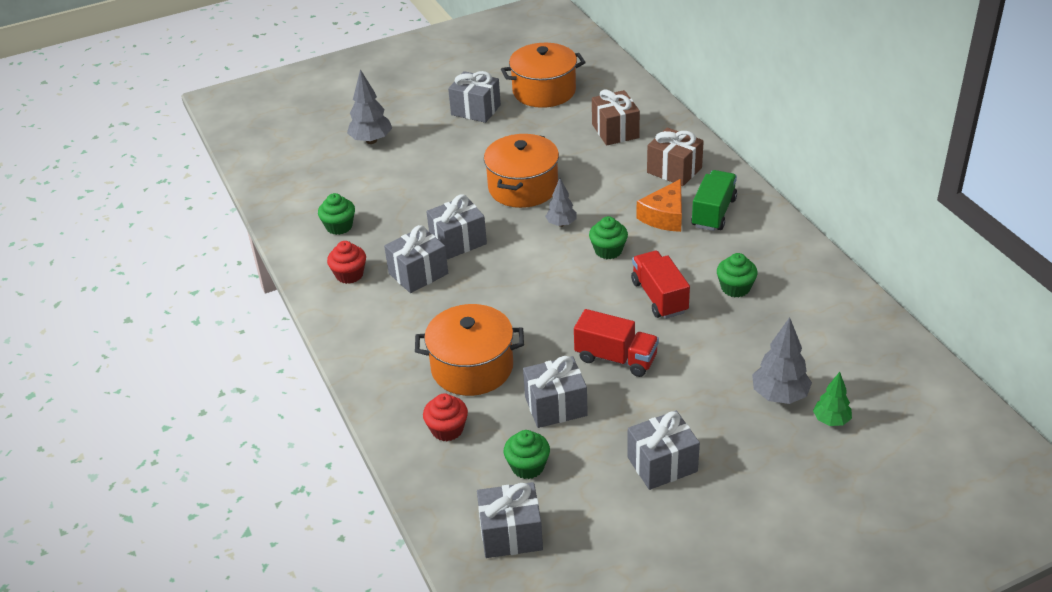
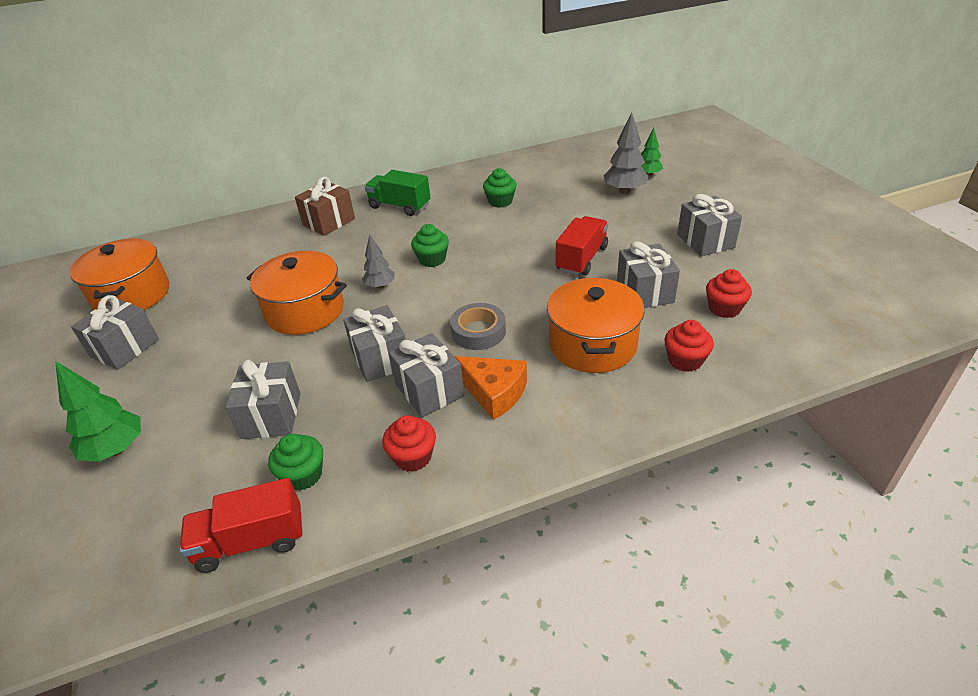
camera: 85 degrees left, 0 degrees up
(371, 140) = (116, 449): grey tree -> green tree
(492, 293) = (478, 332): none -> grey tape
(511, 534) = (809, 318): grey gift -> grey gift (271, 415)
(527, 466) = (724, 308): green cupcake -> red cupcake
(615, 131) = (244, 251): brown gift -> none
(659, 297) = (504, 235): red truck -> red truck (251, 541)
(664, 216) = (394, 229): orange cheese -> orange cheese (494, 392)

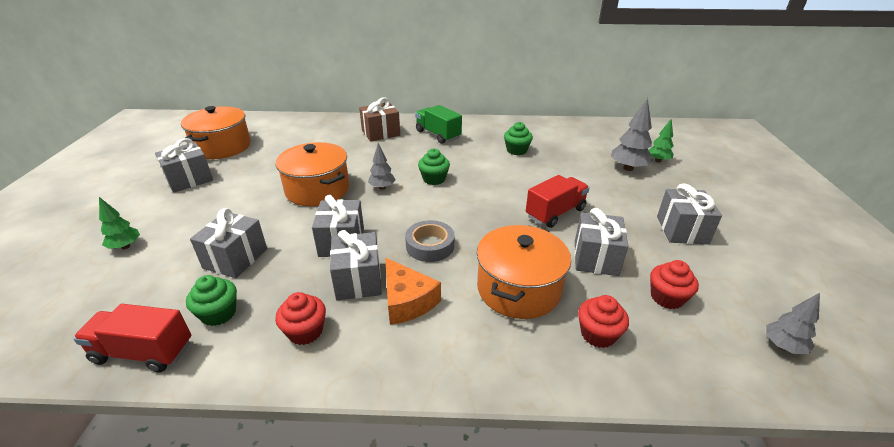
camera: 20 degrees right, 5 degrees down
(116, 449) = (125, 246): green tree -> green tree, size x0.64
(830, 318) = (782, 346): none -> grey tree

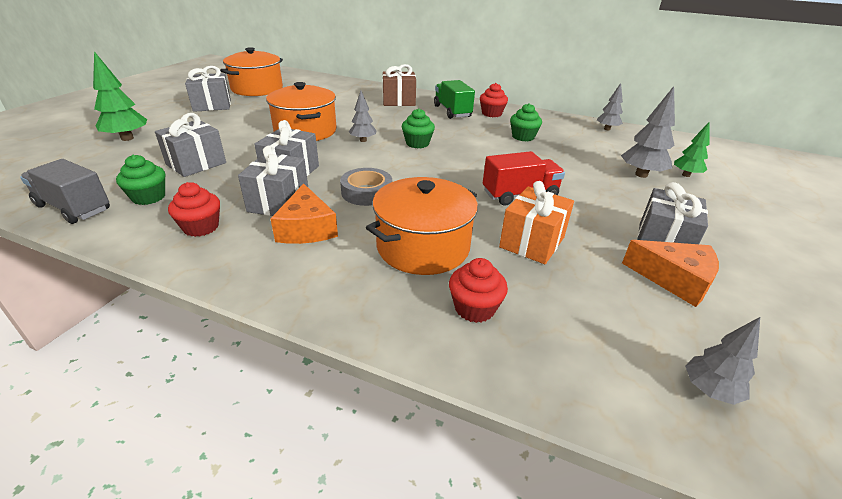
camera: 20 degrees right, 0 degrees up
(125, 246) = (127, 138): green tree -> green tree, size x1.57
(143, 352) = (74, 208): red truck -> grey truck
(574, 127) = (607, 129): none -> grey tree
(595, 258) = (532, 242): grey gift -> orange gift
(667, 297) = (588, 299): red cupcake -> red cupcake (491, 114)
(709, 261) = (674, 279): none -> orange cheese

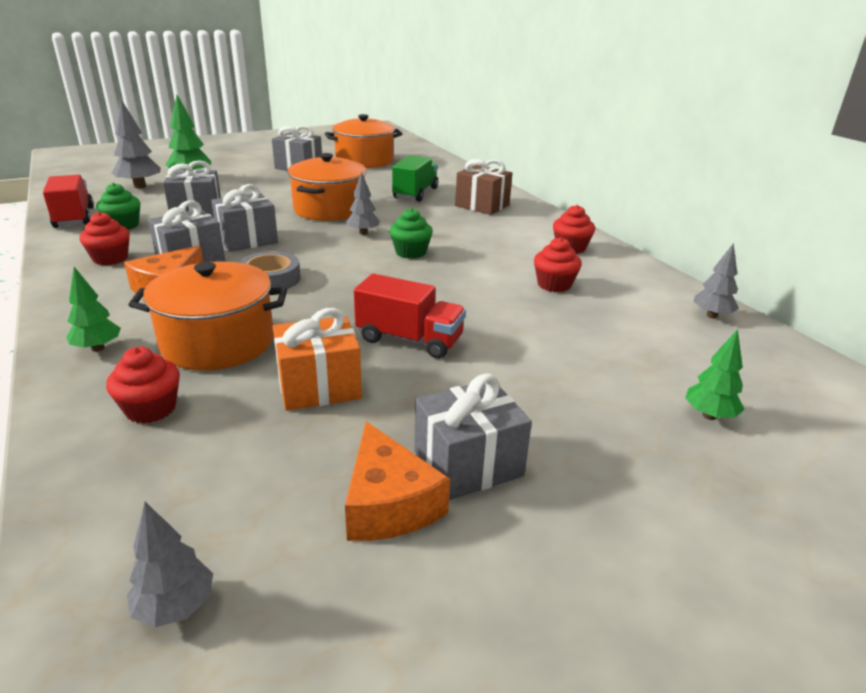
camera: 40 degrees right, 5 degrees down
(74, 208) = (74, 217): grey truck -> red truck
(349, 293) = (98, 348): none -> green tree
(452, 111) = (523, 232): green truck -> green truck (415, 193)
(523, 137) = (554, 285): green cupcake -> red cupcake
(641, 174) = (629, 385): grey tree -> grey tree (140, 186)

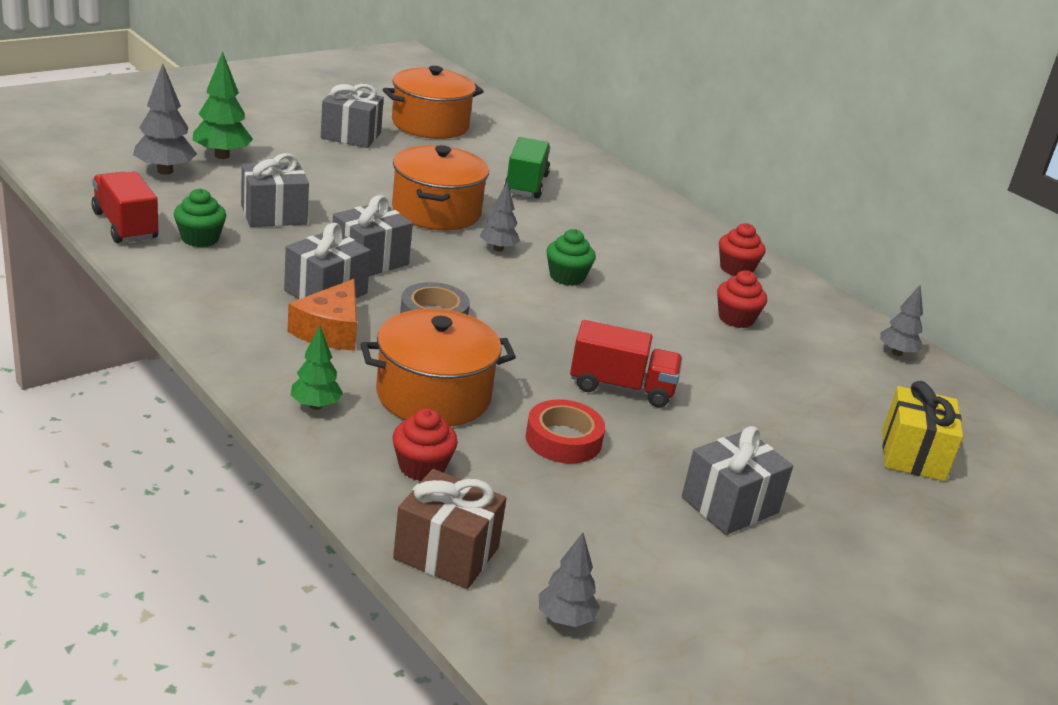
camera: 15 degrees left, 0 degrees up
(110, 258) = (228, 290): red cupcake -> none
(319, 386) = (563, 439): orange gift -> red tape
(388, 503) = (681, 539): orange cheese -> none
(482, 205) = (614, 205): brown gift -> brown gift (446, 553)
(709, 416) = (912, 455): green tree -> yellow gift

